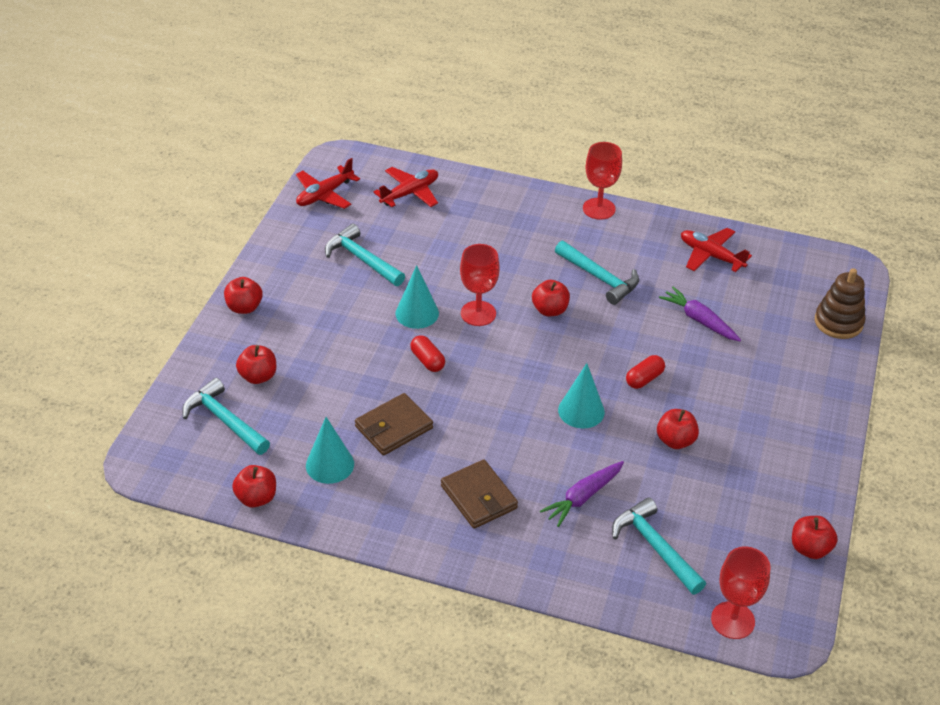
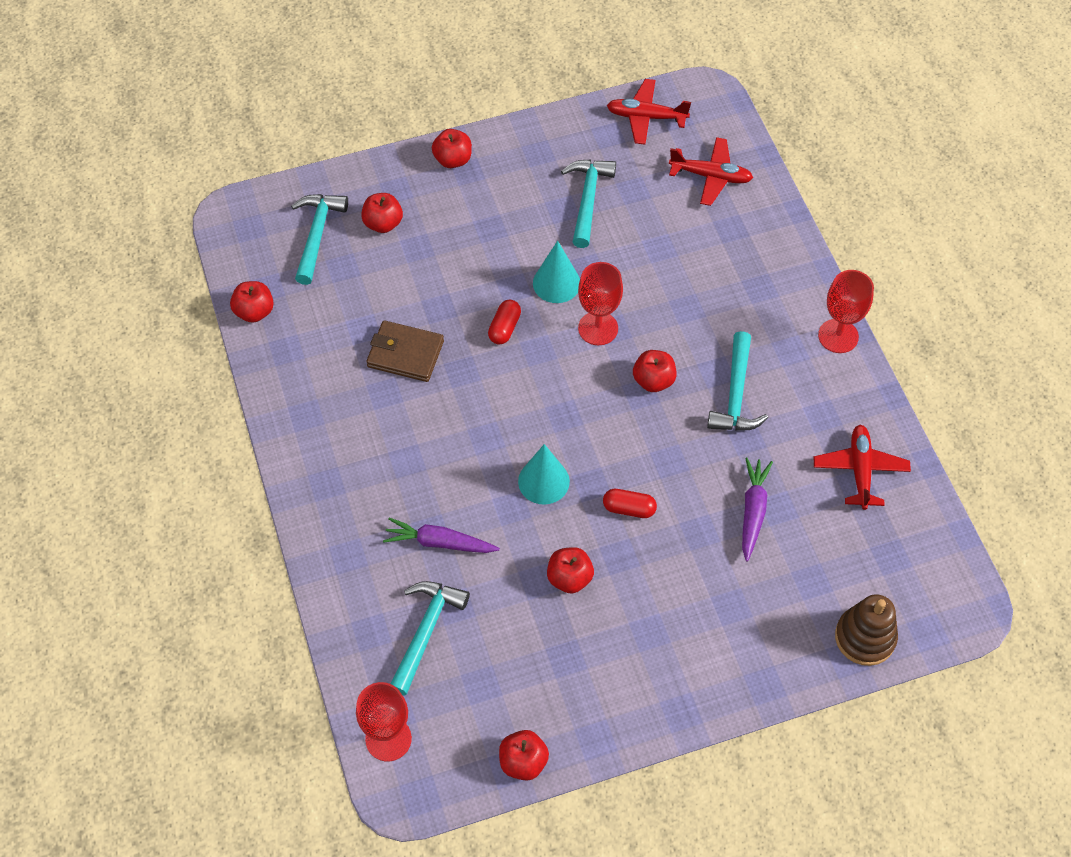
camera: 55 degrees right, 15 degrees up
(330, 464) = (328, 336): turquoise cone -> none
(478, 497) = (377, 464): brown wallet -> none

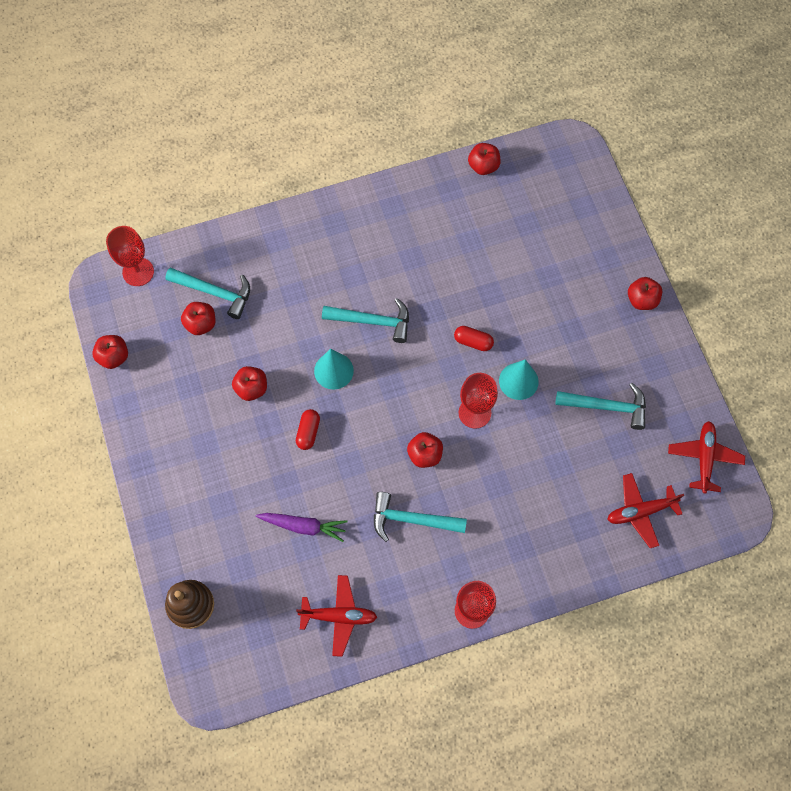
camera: 90 degrees right, 10 degrees up
(317, 235) = (558, 203): turquoise hammer -> turquoise hammer (373, 321)
(383, 223) = (571, 250): red apple -> red apple (201, 324)
(405, 354) = (447, 271): brown wallet -> none
(439, 542) = (284, 299): purple carrot -> none
(710, 176) = (640, 511): red plane -> red plane turned 60 degrees clockwise

